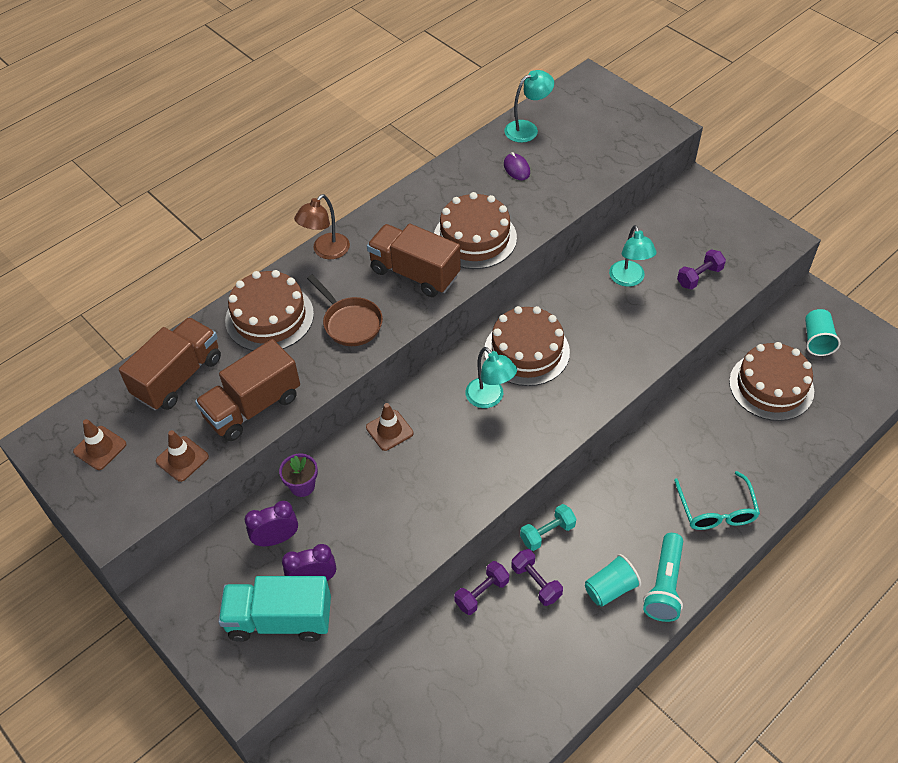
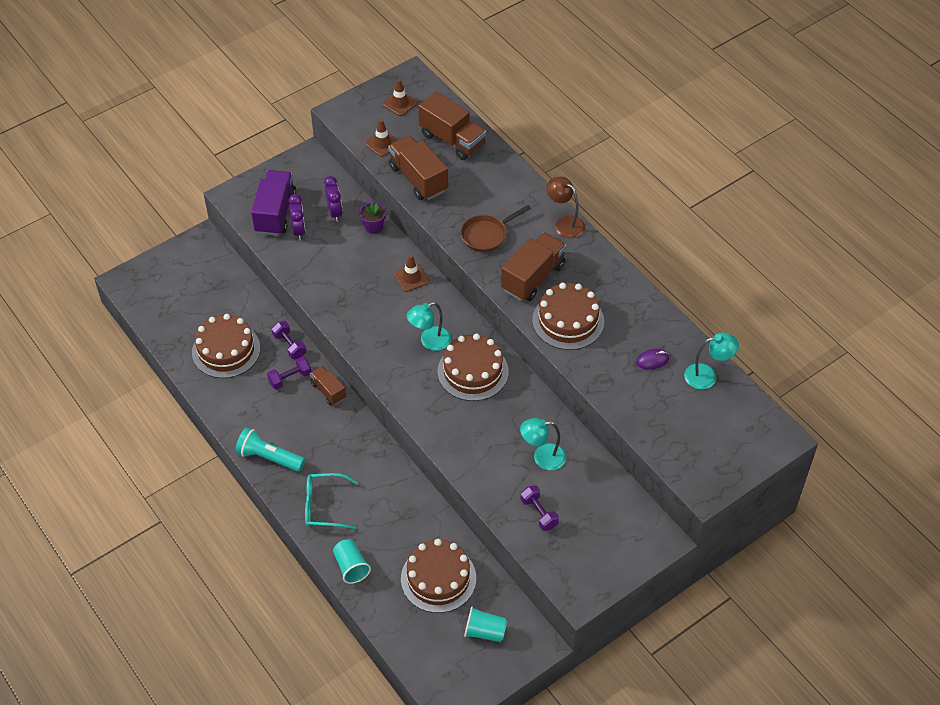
camera: 95 degrees right, 0 degrees up
(269, 317) = (500, 188): brown cake -> brown cake (226, 350)
(280, 619) = (275, 213): turquoise truck -> purple truck
(527, 129) = (707, 375): turquoise lamp -> turquoise lamp turned 75 degrees counterclockwise
(547, 533) = (328, 391): turquoise dumbbell -> brown truck
(610, 588) = (274, 423): turquoise cup -> turquoise cup (351, 567)

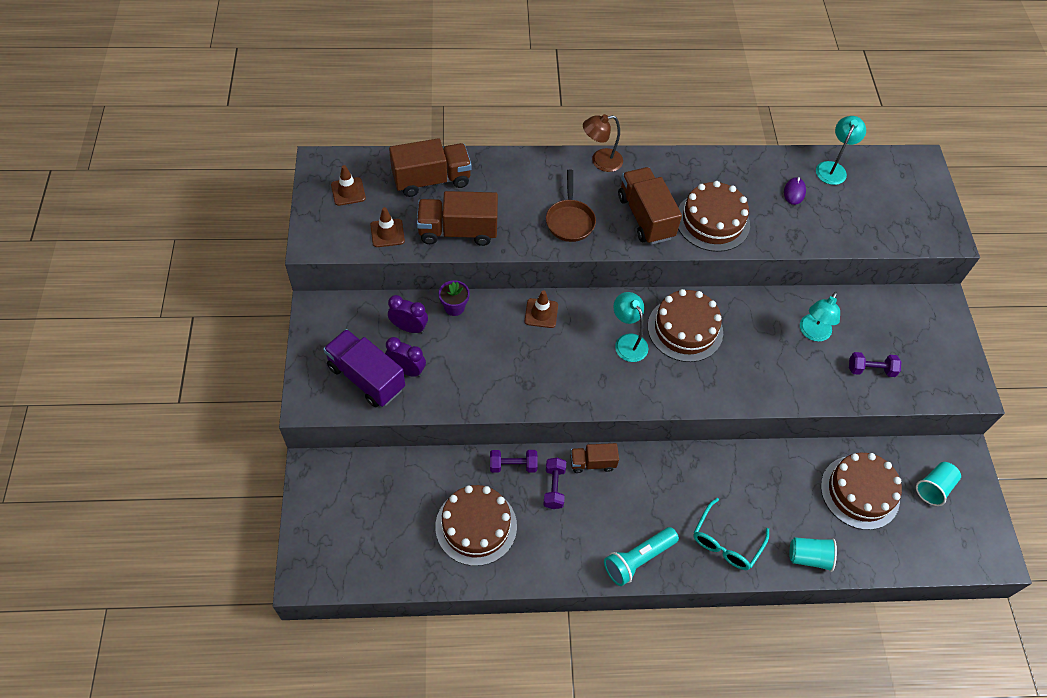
camera: 60 degrees left, 5 degrees up
(429, 341) = (627, 342): turquoise lamp -> turquoise lamp turned 150 degrees clockwise

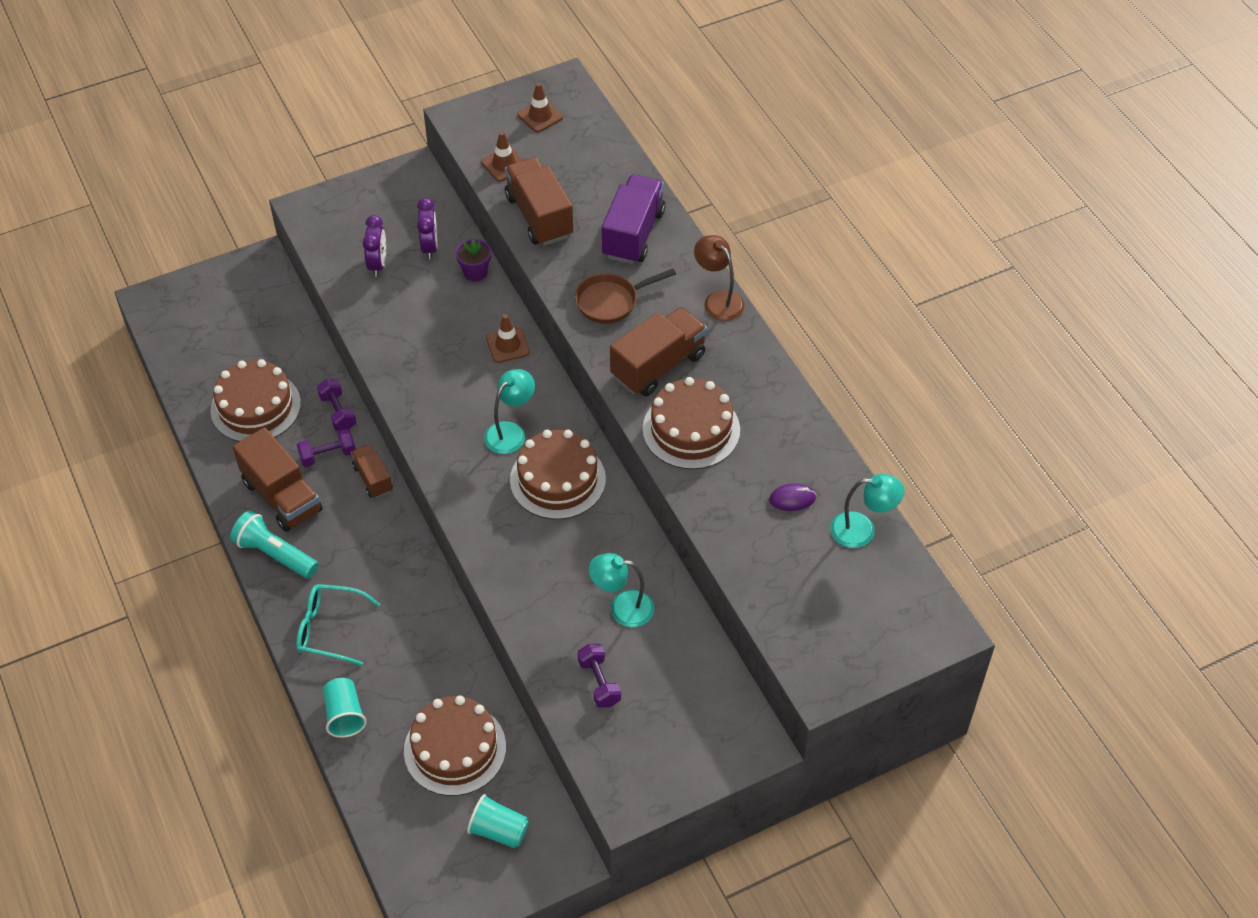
camera: 70 degrees right, 5 degrees down
(366, 377) = (353, 238): purple truck -> purple truck (633, 234)
(431, 180) = (596, 171): brown truck -> brown truck (282, 496)

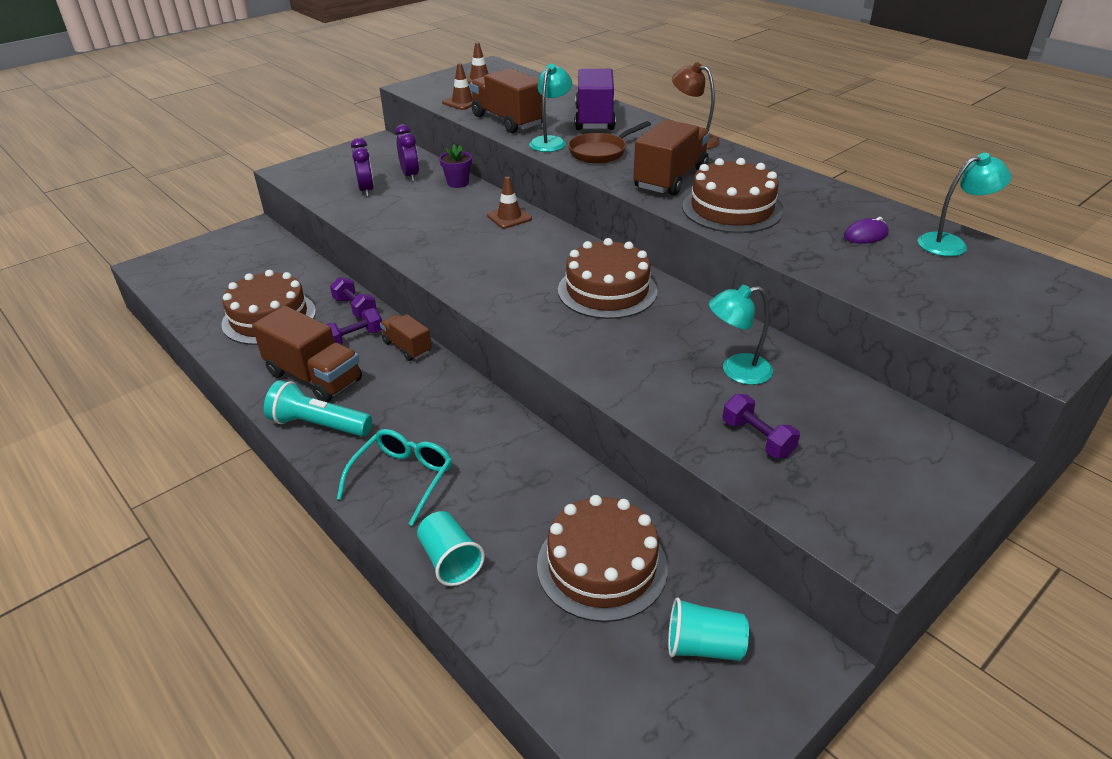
camera: 15 degrees left, 15 degrees down
(330, 629) = (402, 478): turquoise glasses -> turquoise glasses turned 120 degrees clockwise
(510, 432) = (542, 267): turquoise lamp -> turquoise lamp (551, 141)

